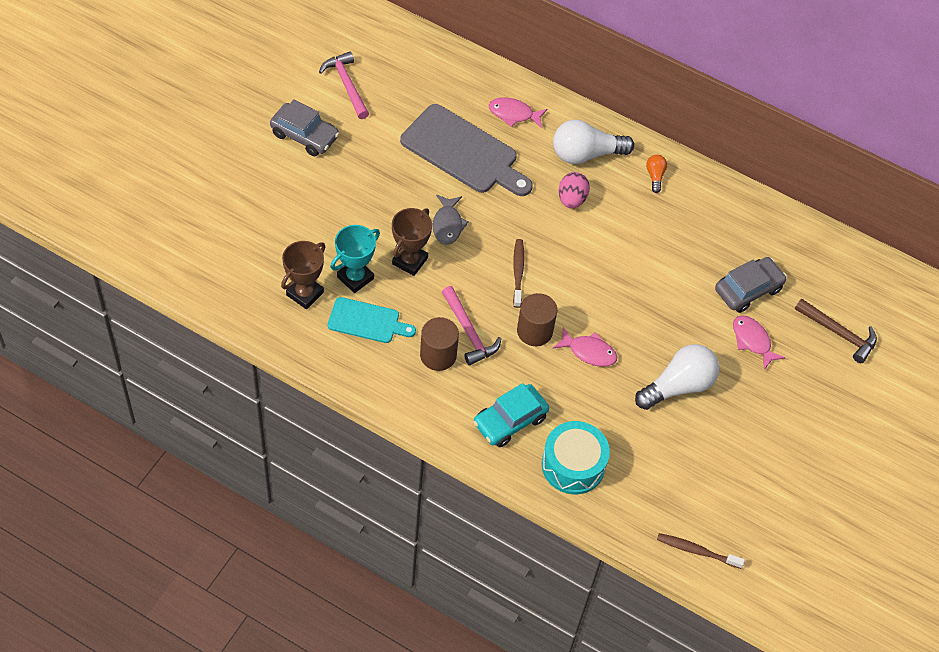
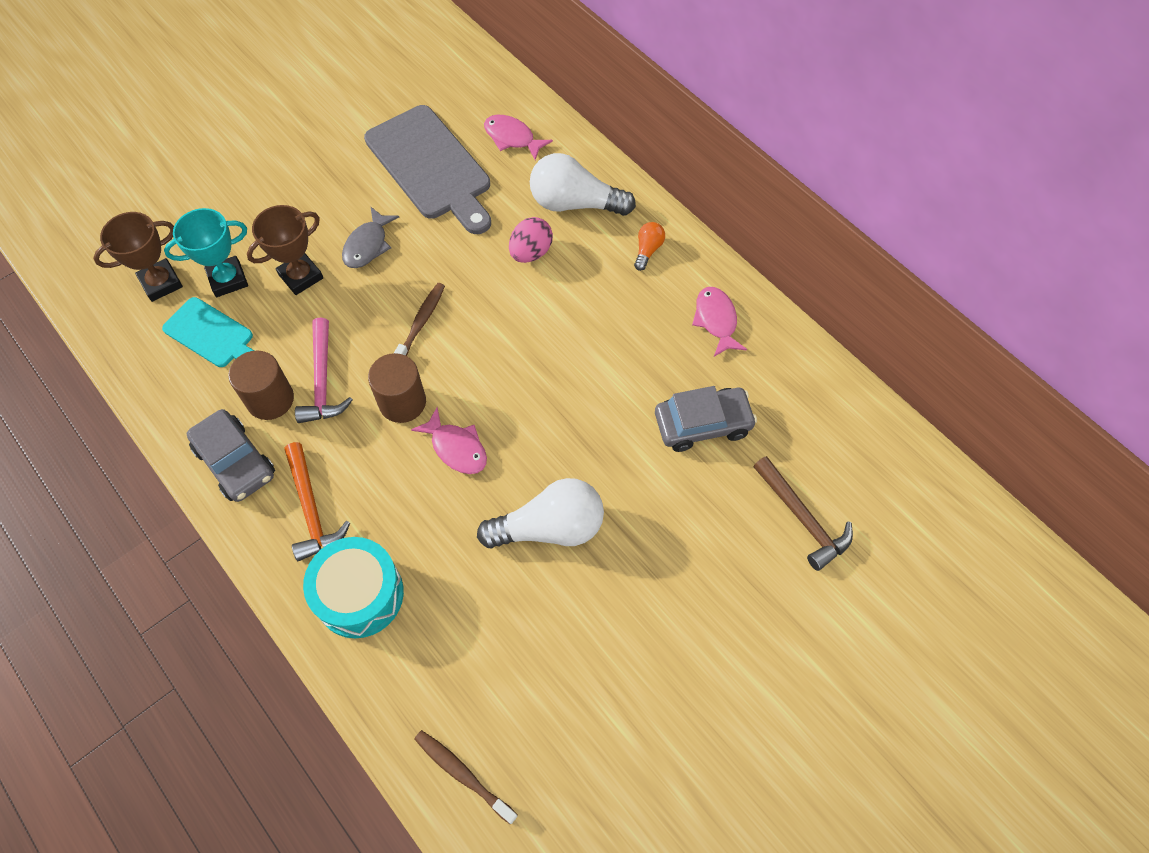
camera: 25 degrees right, 5 degrees up
(304, 135) = (264, 107): grey car -> grey car (235, 462)
(346, 85) = (341, 64): pink hammer -> none
(510, 420) = (311, 509): turquoise car -> orange hammer
(752, 341) = (678, 495): pink fish -> pink fish (716, 320)

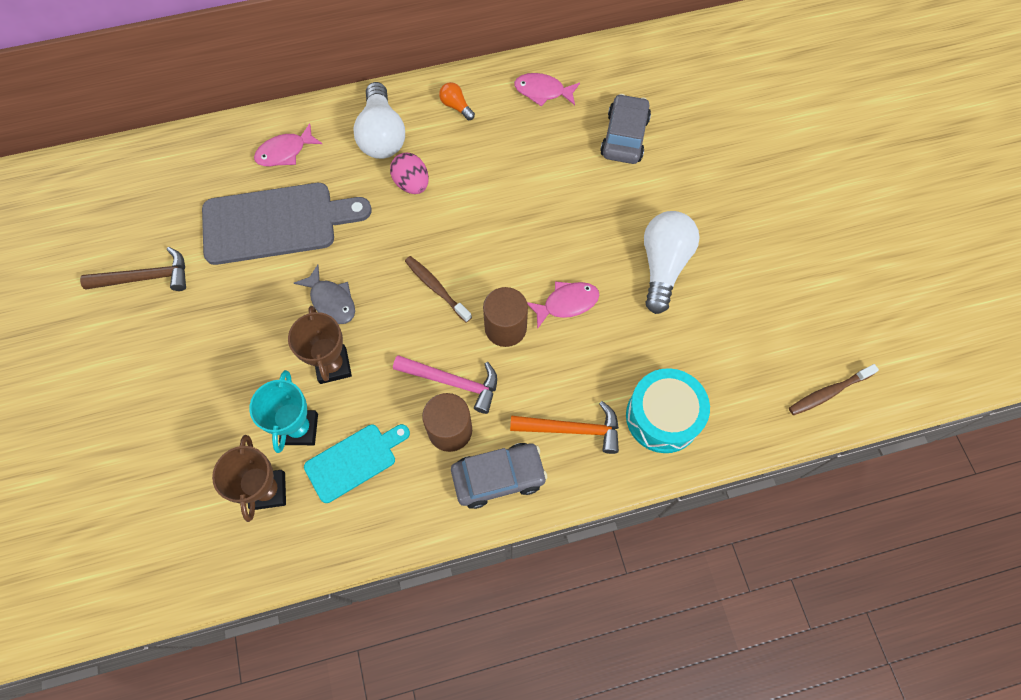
camera: 65 degrees left, 5 degrees up
(575, 203) = (382, 135): white light bulb -> white light bulb turned 45 degrees counterclockwise
(802, 518) = (722, 112): brown hammer -> brown hammer (146, 277)

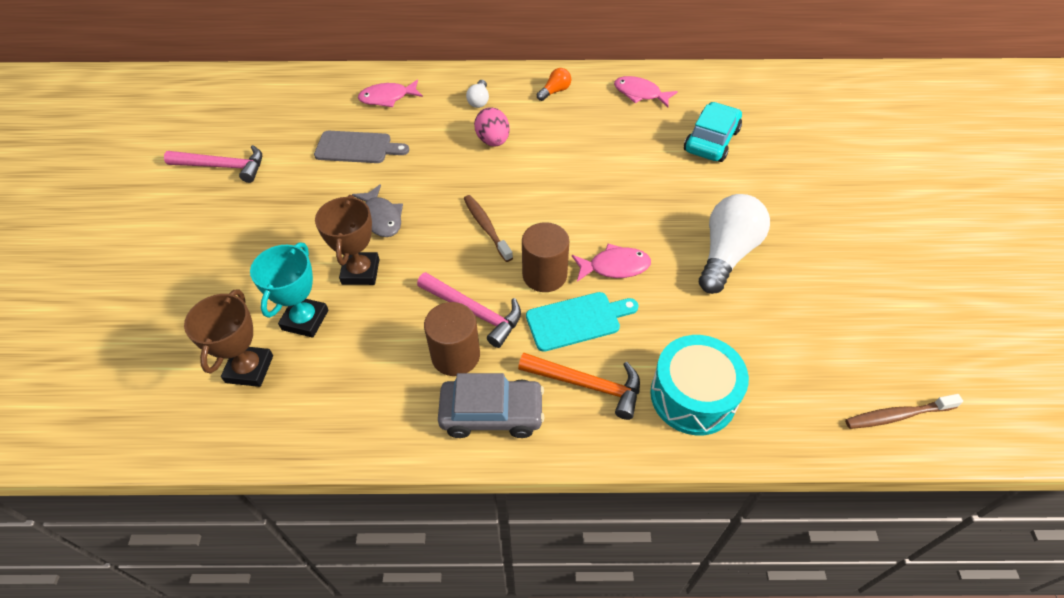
camera: 15 degrees right, 15 degrees down
(146, 277) = (223, 166): brown hammer -> pink hammer
(276, 223) = (357, 148): grey cutting board -> grey cutting board, size x0.57
(354, 461) = (346, 361): turquoise cutting board -> turquoise cutting board (577, 320)
(382, 135) = (479, 100): white light bulb -> white light bulb, size x0.47
(456, 106) = (555, 91): orange light bulb -> orange light bulb turned 75 degrees clockwise
(624, 137) = (711, 141): grey car -> turquoise car

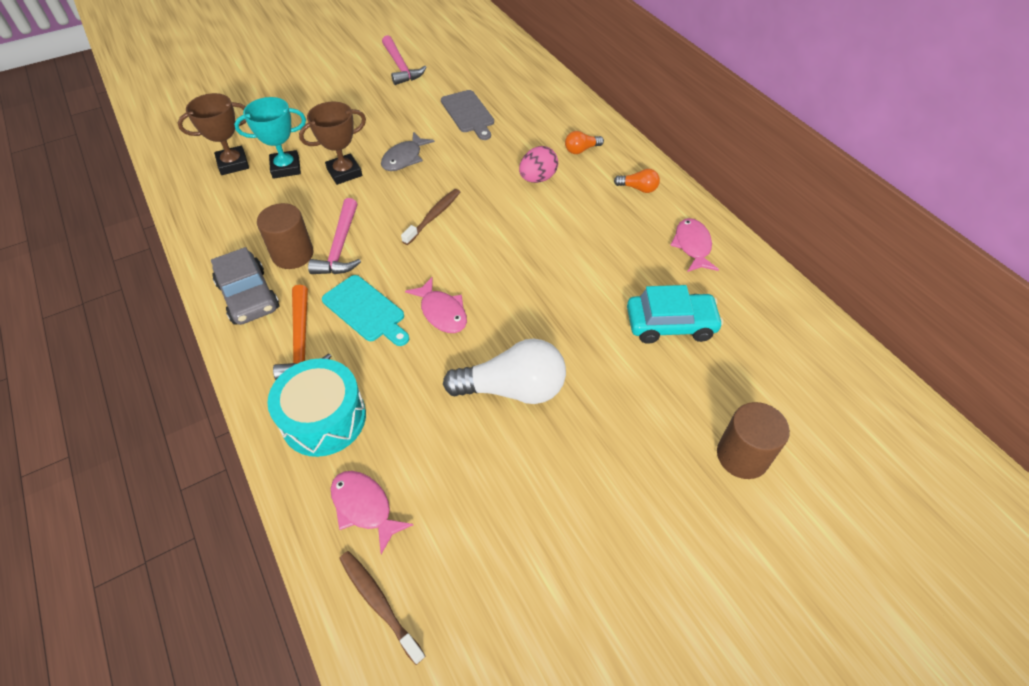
camera: 60 degrees right, 0 degrees up
(387, 98) = (538, 102): pink fish -> pink fish (364, 507)
(479, 100) = (581, 150): white light bulb -> orange light bulb
(544, 275) = (403, 271): brown cylinder -> brown cylinder (742, 456)

